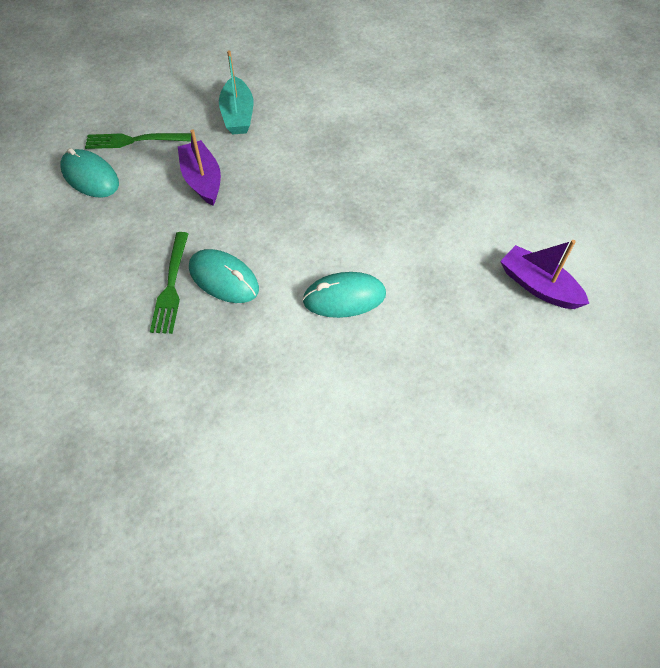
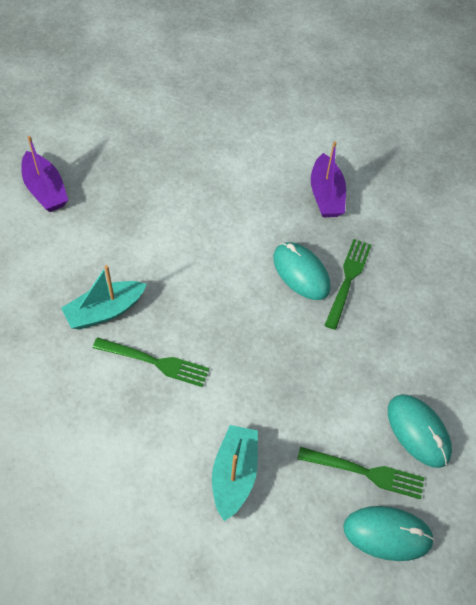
camera: 165 degrees left, 0 degrees up
(202, 180) = (297, 388): purple boat -> purple boat (326, 195)
(334, 166) = (155, 362): none -> green fork
(344, 298) = (205, 227): turquoise mouse -> turquoise mouse (387, 534)
(399, 192) = (105, 311): none -> turquoise boat

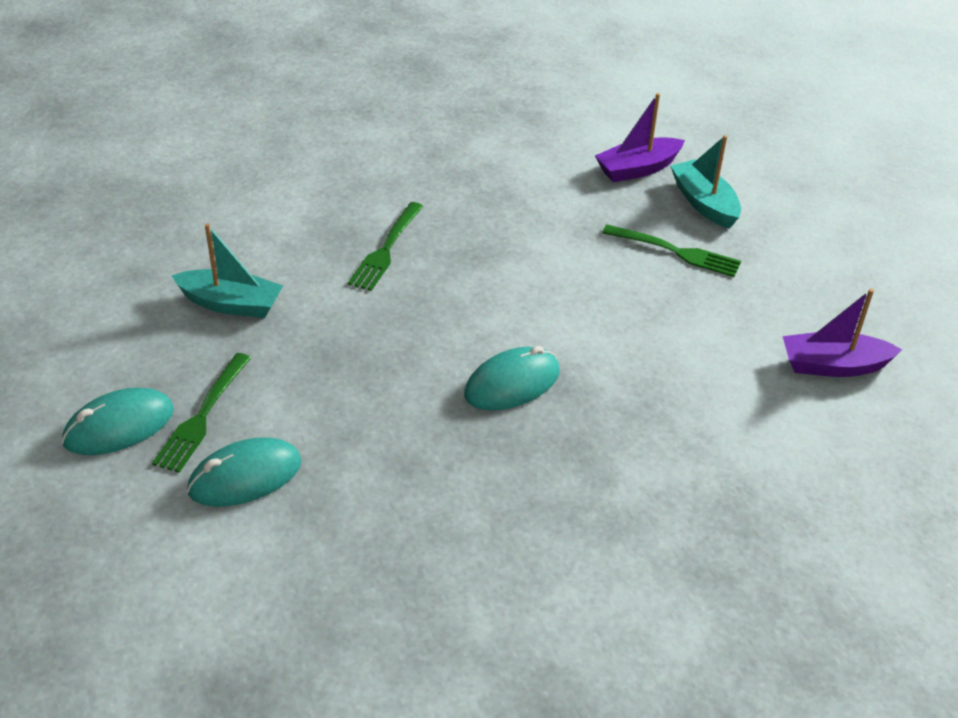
camera: 95 degrees right, 15 degrees down
(105, 311) = (459, 213): turquoise boat -> turquoise boat (704, 203)
(326, 195) = (659, 424): purple boat -> purple boat (833, 365)
(348, 280) = (499, 432): green fork -> green fork (676, 252)
(387, 534) = (119, 426): turquoise mouse -> turquoise mouse turned 45 degrees clockwise

